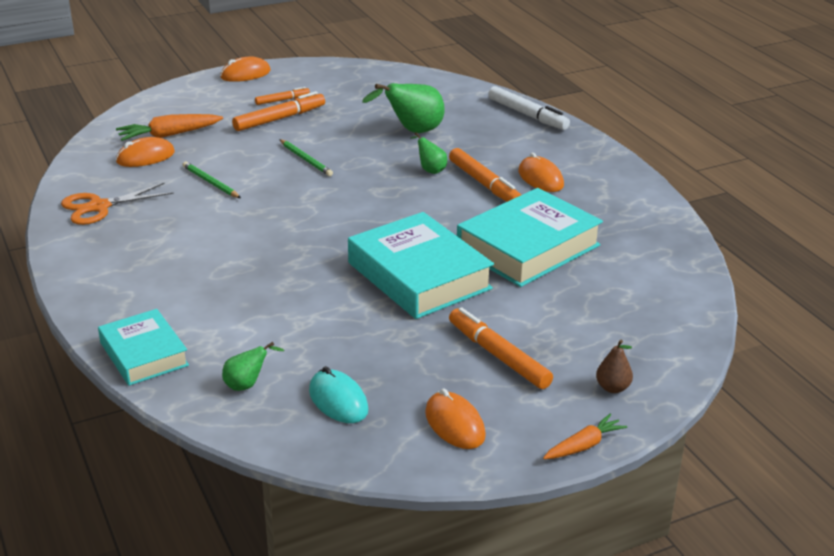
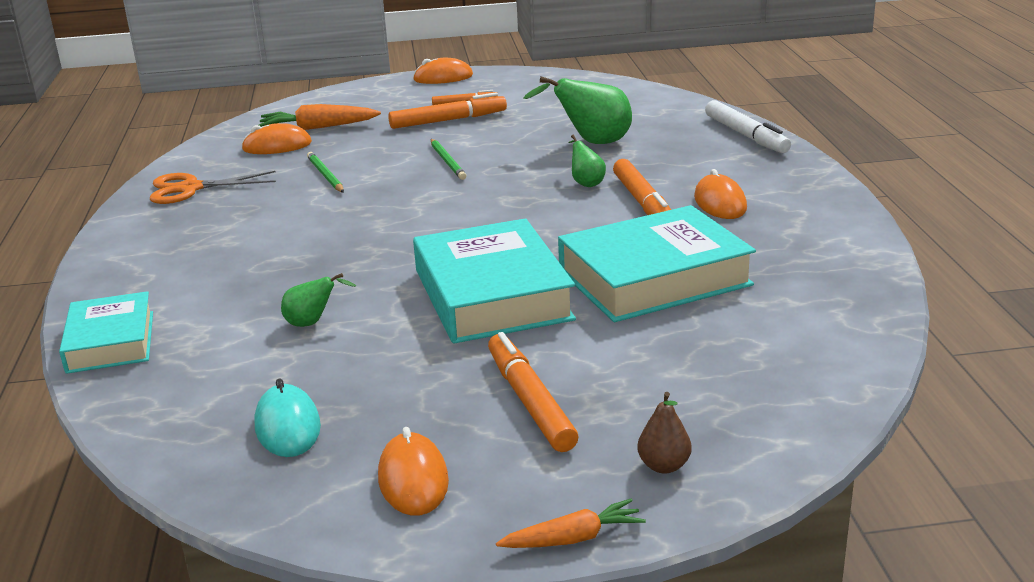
camera: 20 degrees right, 5 degrees down
(247, 385) = (195, 392): green pear -> green pear (312, 323)

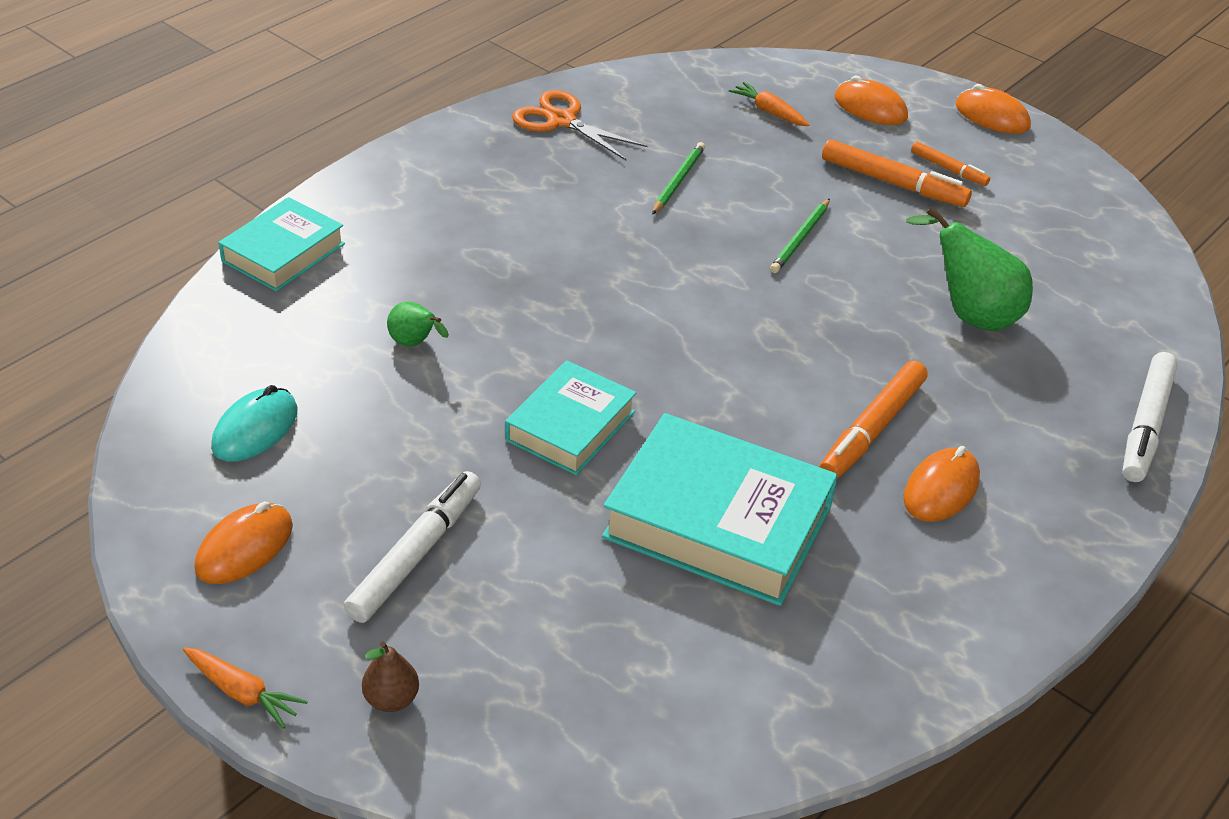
camera: 45 degrees right, 15 degrees up
(277, 146) = (700, 113): orange mouse -> orange mouse (870, 108)
(318, 127) = (769, 112): orange carrot -> orange carrot, size x0.65
(492, 295) = (570, 426): turquoise book -> turquoise book, size x0.61
(530, 401) = (416, 554): orange marker -> white marker
(586, 183) = (869, 362): green pear -> none

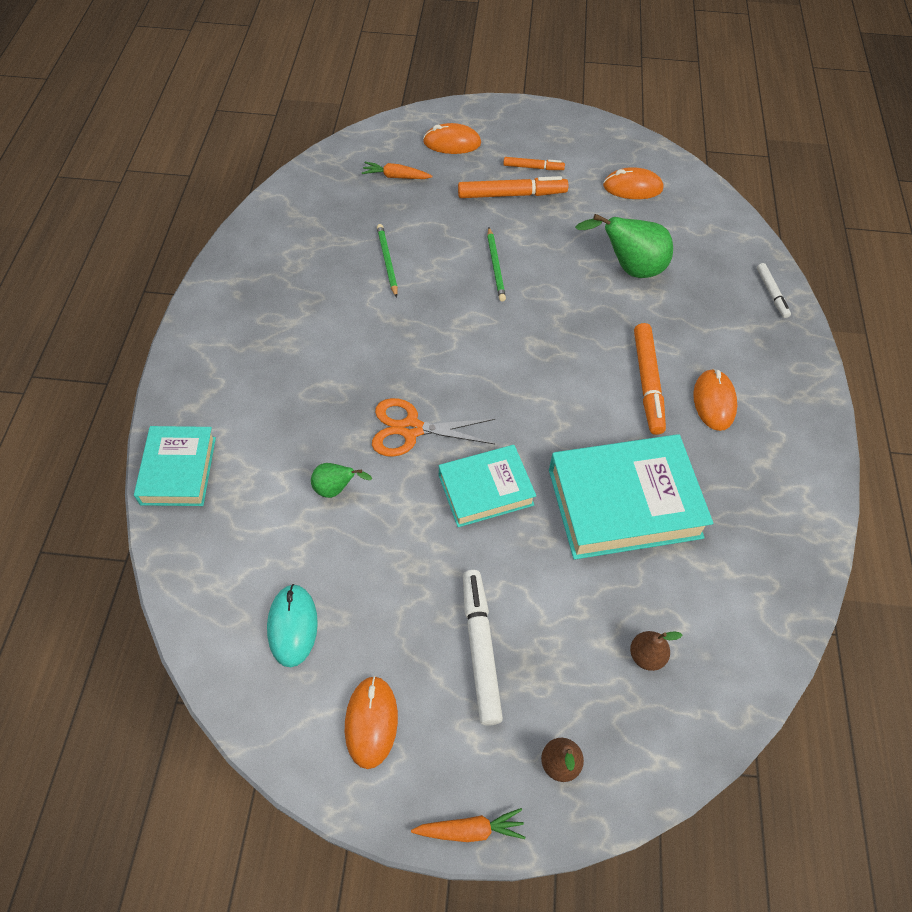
camera: 35 degrees left, 15 degrees up
(562, 120) = (272, 252): orange scissors -> orange scissors (411, 429)
(570, 426) = (485, 490): turquoise book -> turquoise book turned 75 degrees clockwise
(590, 669) = (646, 656): none -> brown pear
(992, 116) = (524, 114): orange mouse -> orange mouse (632, 187)
(1145, 425) = (771, 293): white marker -> white marker, size x0.57

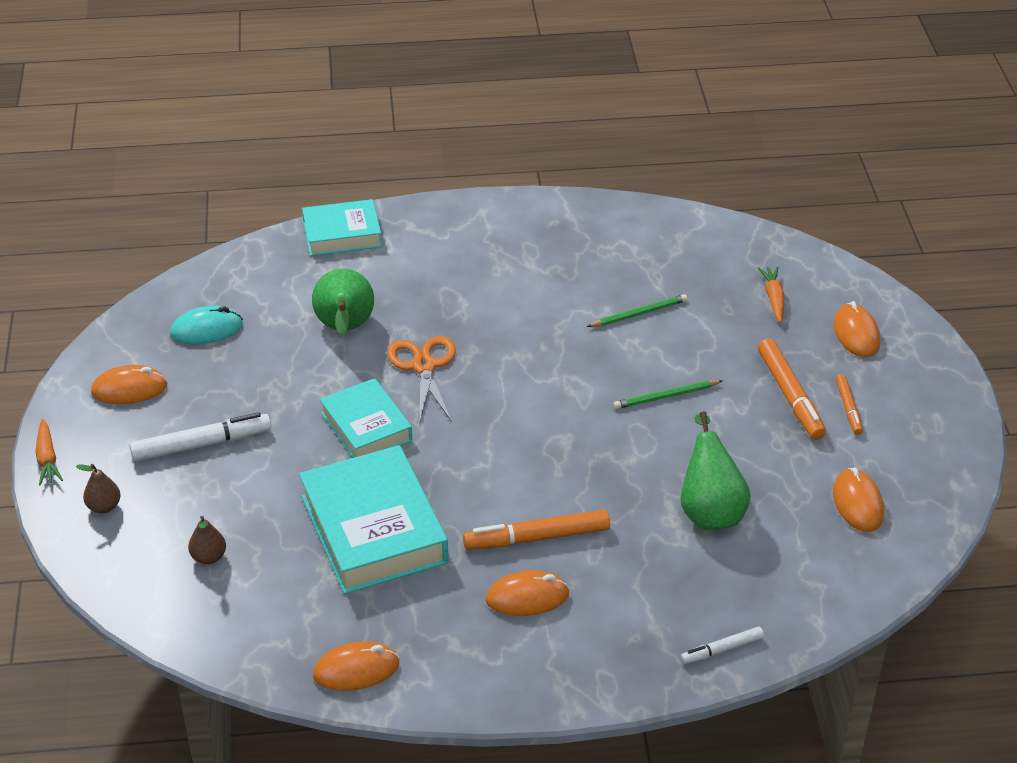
camera: 80 degrees right, 15 degrees down
(335, 489) = (345, 329): green pear -> green pear, size x1.90
(793, 541) = (356, 670): none -> orange mouse

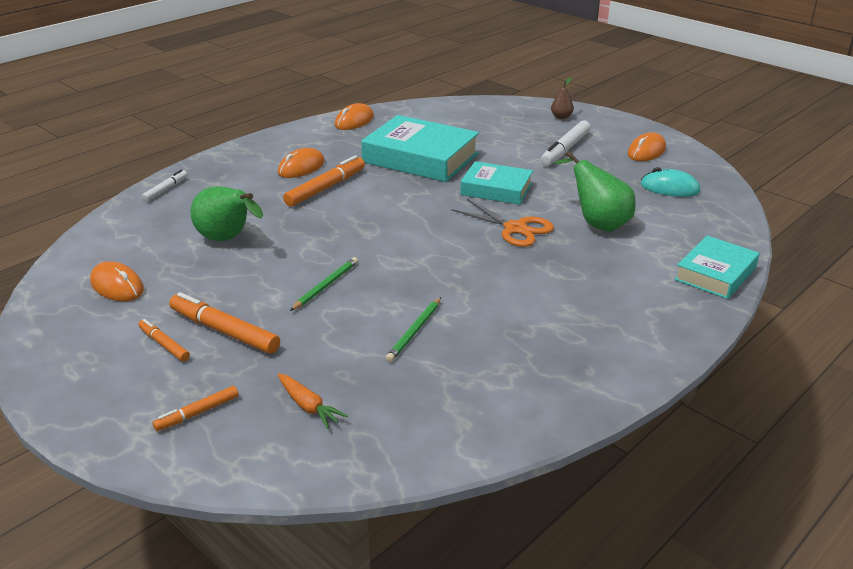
camera: 140 degrees right, 10 degrees down
(47, 459) = (621, 119): orange carrot -> none
(207, 329) = (669, 188): turquoise mouse -> turquoise mouse turned 75 degrees clockwise
(209, 557) = (482, 123): brown pear -> none
(856, 334) = (197, 413): orange mouse -> orange marker

